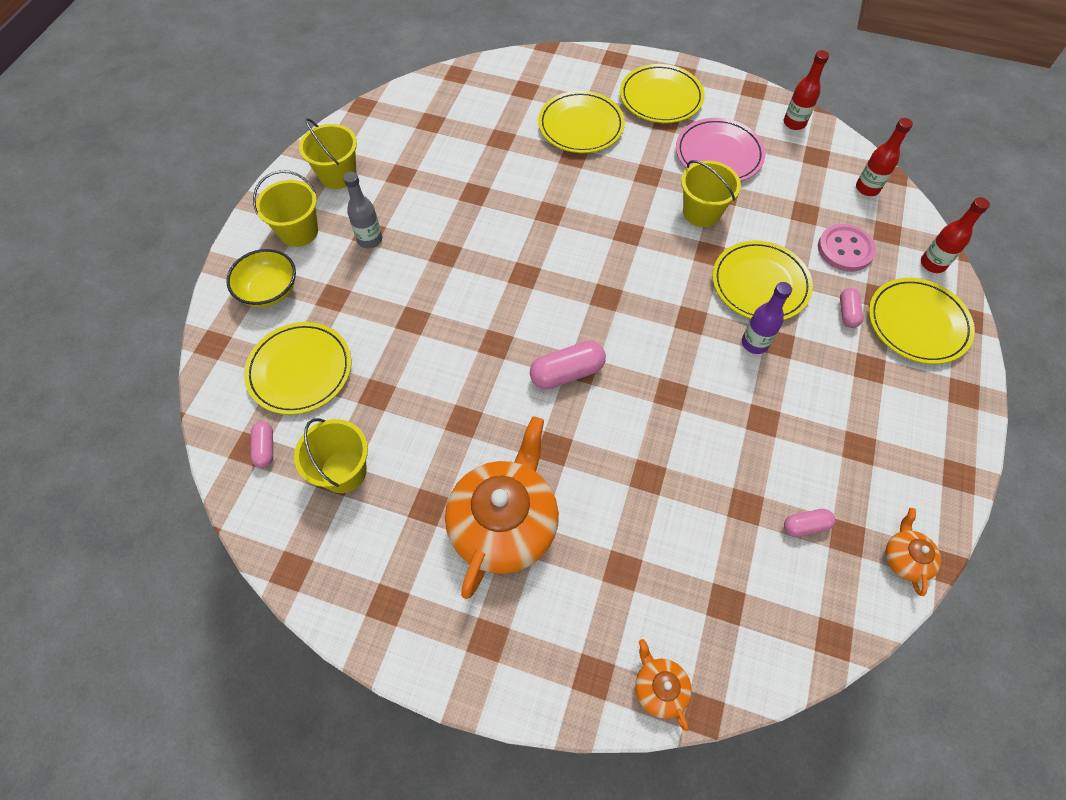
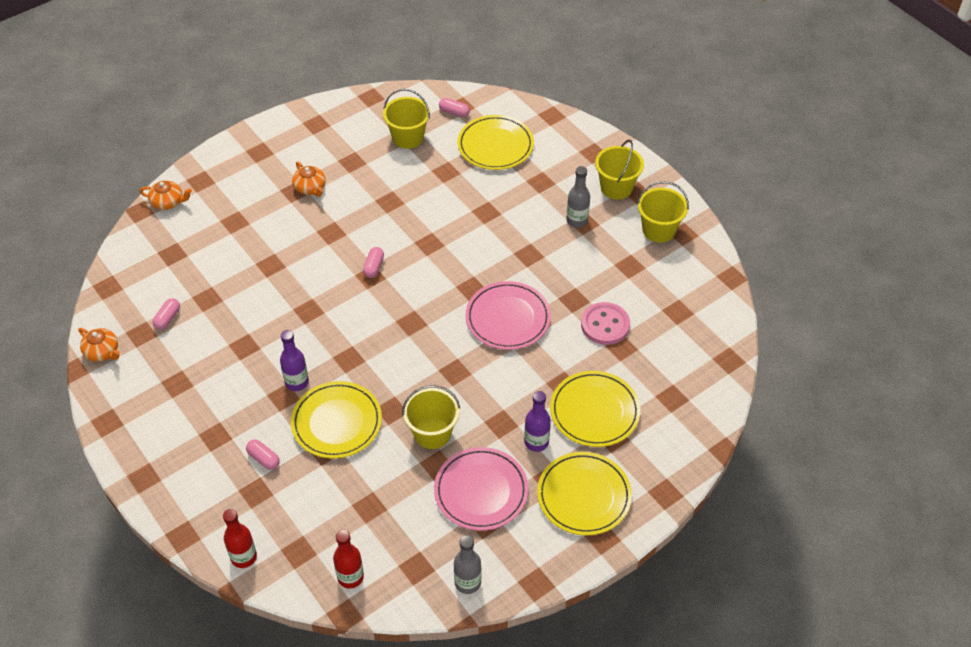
camera: 125 degrees right, 10 degrees down
(269, 291) = (573, 154): yellow bowl -> none
(504, 523) = (310, 188): orange teapot -> orange teapot, size x0.45
(536, 228) = (508, 318): none -> pink plate
(567, 373) = (374, 267): pink capsule -> pink capsule, size x0.59
(643, 145) = (536, 442): none -> purple bottle
(794, 123) = (467, 582): red bottle -> grey bottle
(845, 249) = (312, 505): pink button -> pink button (605, 325)
(917, 323) = (213, 497): yellow plate -> none

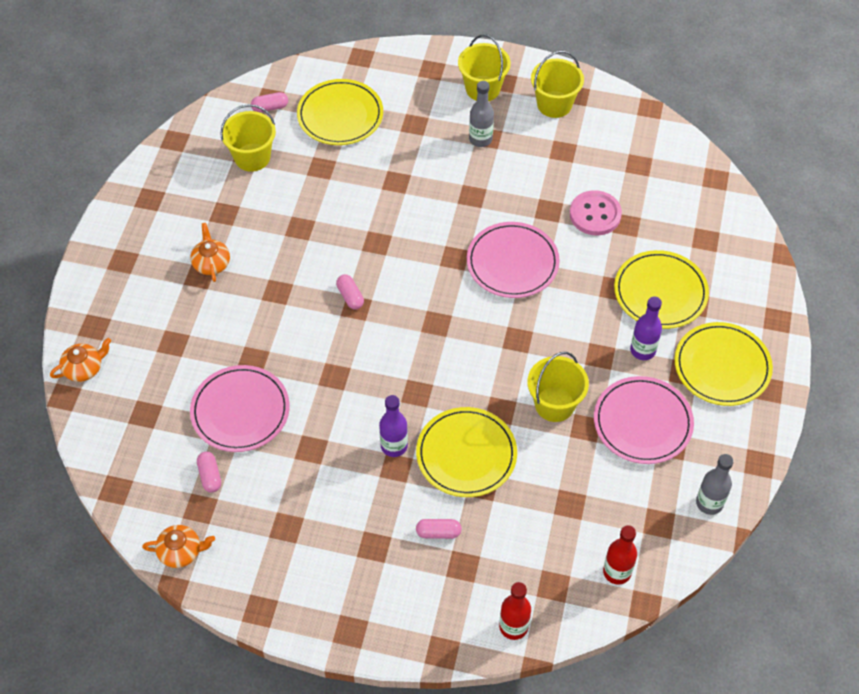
camera: 40 degrees left, 5 degrees up
(228, 292) = (240, 411): none -> pink plate
(310, 188) = (211, 263): orange teapot -> orange teapot turned 120 degrees counterclockwise

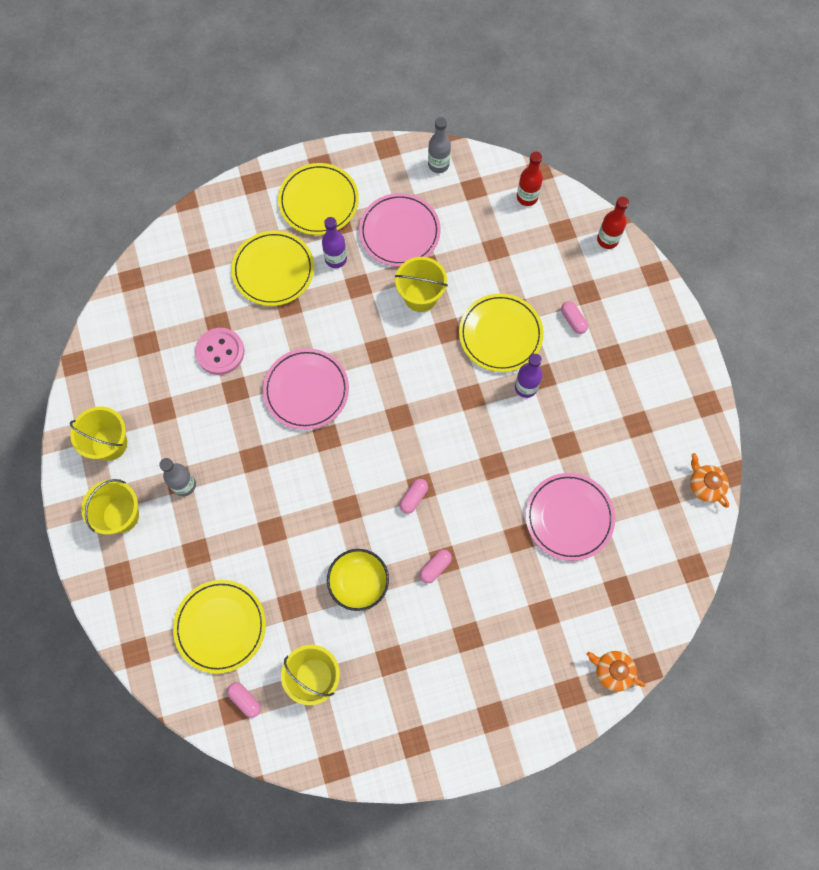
camera: 120 degrees left, 15 degrees up
(210, 476) = (636, 504): pink capsule -> pink capsule (435, 567)
(211, 263) = (448, 635): orange teapot -> none
(305, 221) = (359, 583): none -> yellow bowl

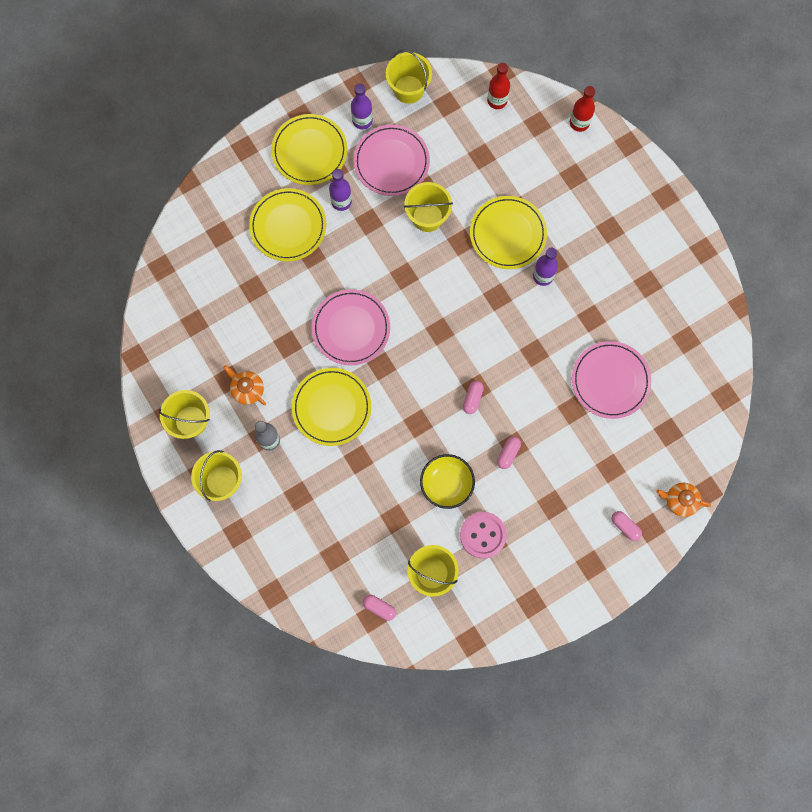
camera: 15 degrees left, 5 degrees up
(220, 352) = (263, 313): pink button -> pink button (483, 535)
(220, 626) = (339, 552): yellow plate -> yellow plate (331, 407)
(382, 184) = (362, 120): none -> purple bottle
(438, 165) = (408, 89): grey bottle -> yellow bucket
(573, 320) = (568, 205): pink capsule -> pink capsule (625, 526)
(705, 485) = (718, 322): orange teapot -> orange teapot (247, 389)

